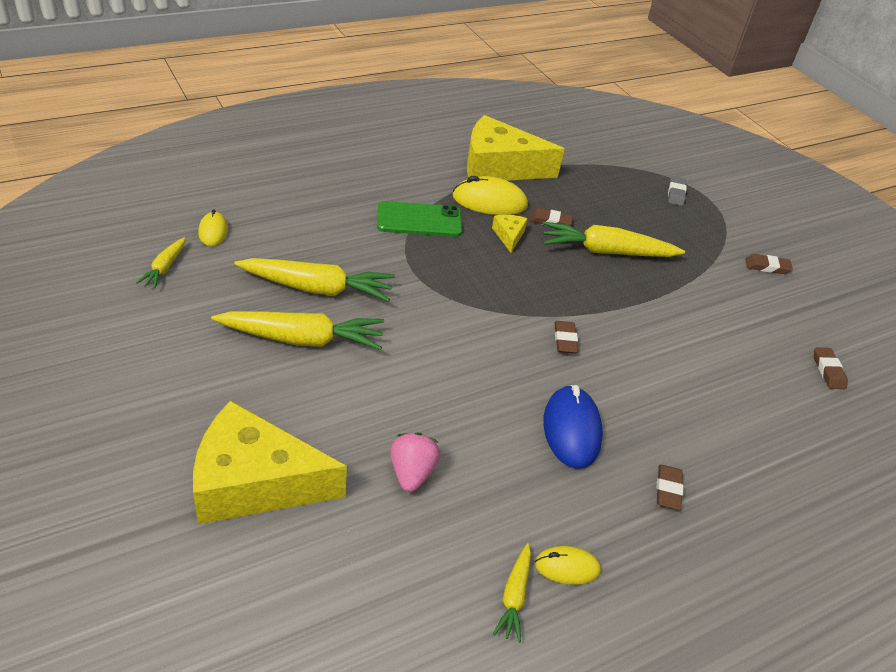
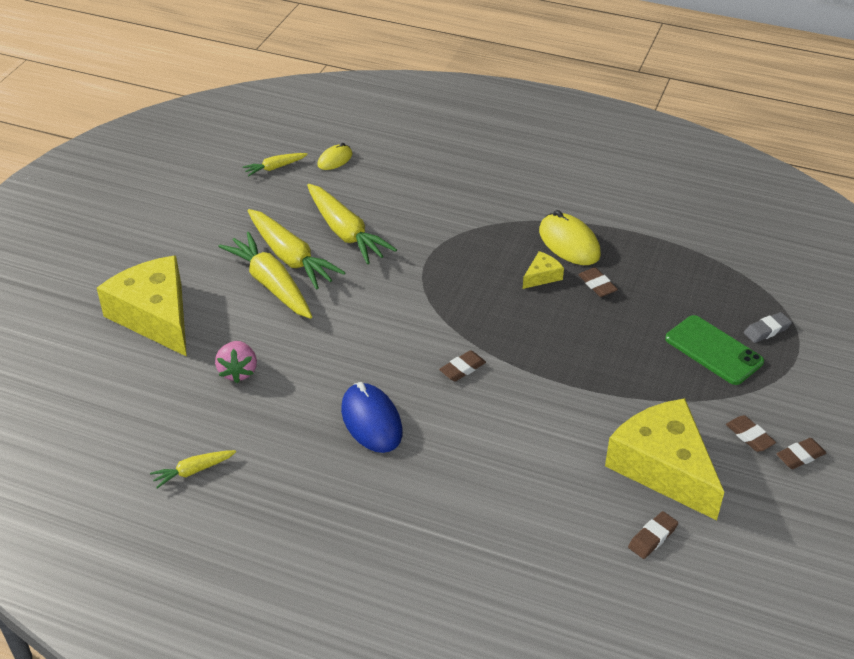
camera: 55 degrees right, 0 degrees up
(412, 473) = (238, 371): pink strawberry -> pink strawberry turned 120 degrees clockwise
(419, 220) = (488, 226): green phone -> green phone (713, 350)
(499, 167) = (624, 221): yellow cheese -> yellow cheese (663, 467)
(567, 567) = (243, 483): yellow mouse -> none
(571, 430) = (371, 421): blue mouse -> blue mouse turned 75 degrees counterclockwise
(606, 252) = (608, 334): yellow carrot -> yellow carrot (271, 284)
(668, 490) = (375, 500): brown eraser -> brown eraser (800, 456)

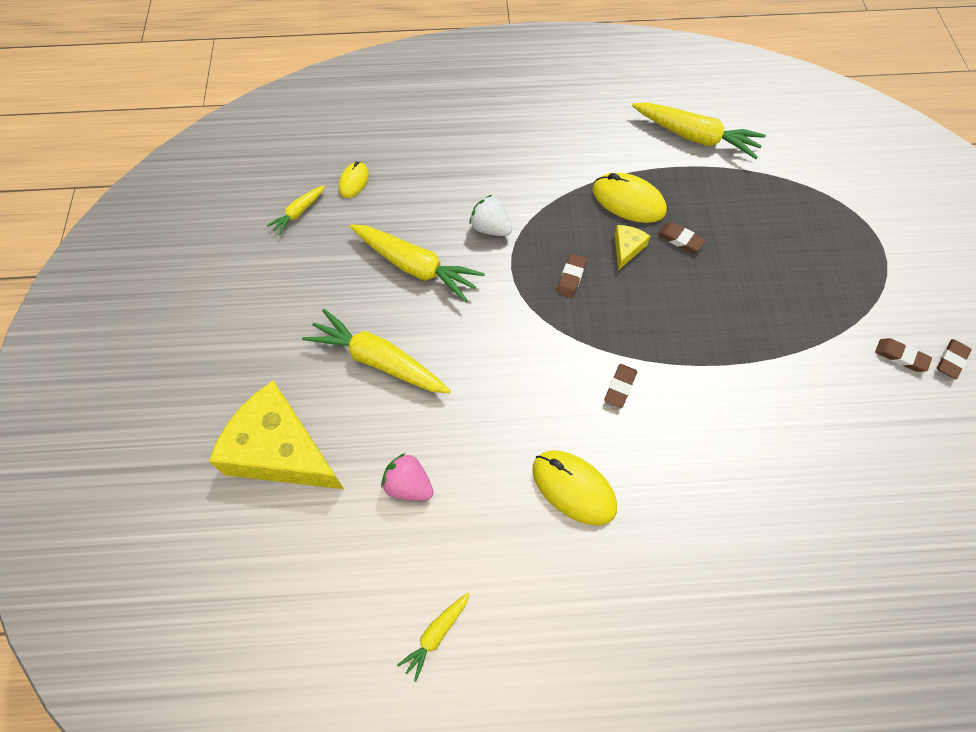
camera: 25 degrees left, 20 degrees up
(238, 371) = (408, 485): pink strawberry -> pink strawberry turned 150 degrees clockwise
(290, 257) = (379, 318): yellow carrot -> yellow carrot (695, 137)
(371, 421) = (573, 488): blue mouse -> yellow mouse
(429, 225) = (490, 228): none -> white strawberry
(652, 537) = (892, 508): brown eraser -> brown eraser (571, 278)
(663, 467) = (854, 423): yellow cheese -> none
(713, 350) = (817, 274): green phone -> none
(766, 330) = (845, 234): grey eraser -> none

